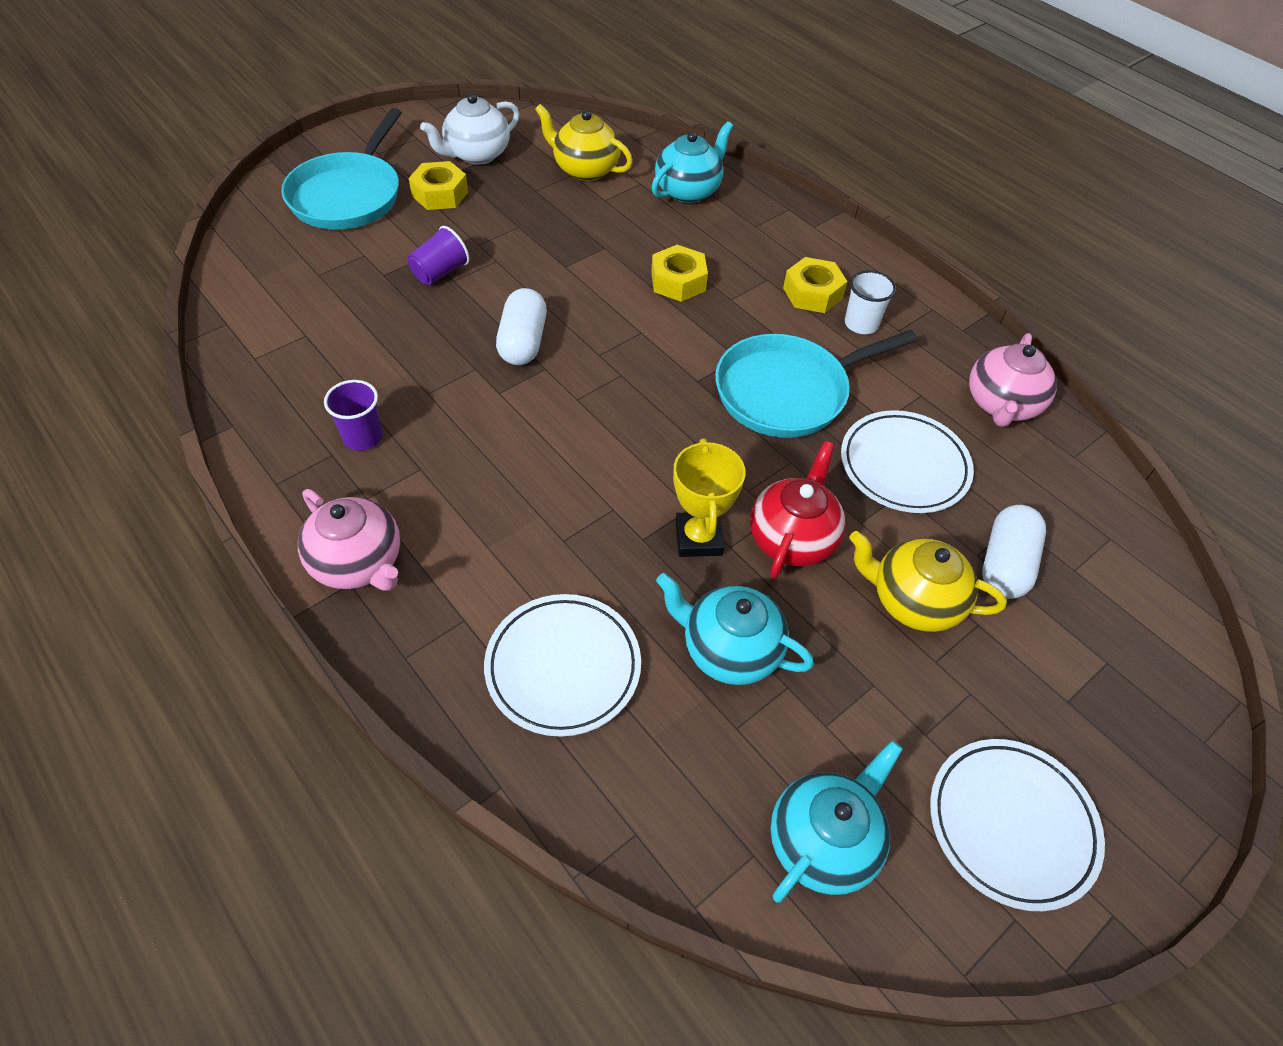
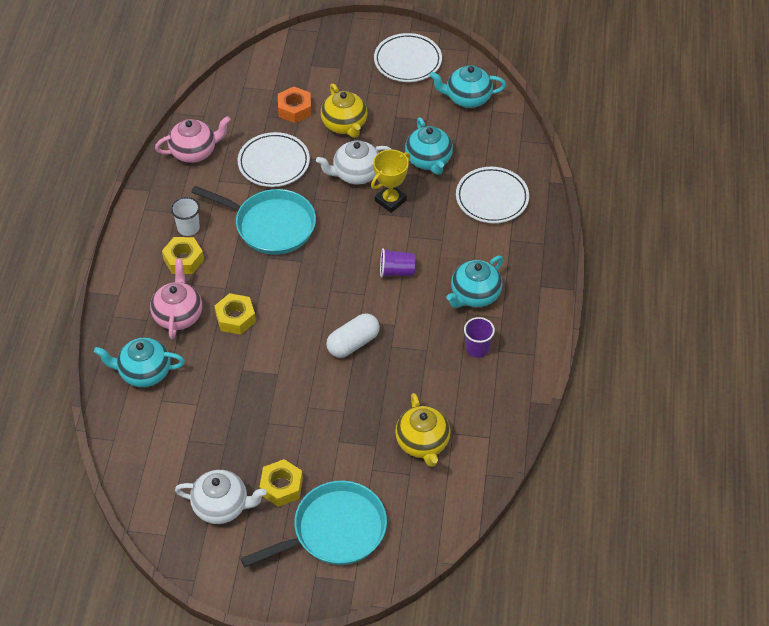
camera: 130 degrees left, 0 degrees up
(359, 563) = (530, 291): pink teapot -> pink teapot (178, 315)
(434, 498) = (474, 295): none -> turquoise teapot
(440, 272) = (345, 422): purple cup -> purple cup (396, 271)
(585, 169) = (177, 438): yellow teapot -> yellow teapot (423, 443)
(792, 538) = (356, 174): red teapot -> white teapot
(1005, 564) = (294, 109): white capsule -> orange nut

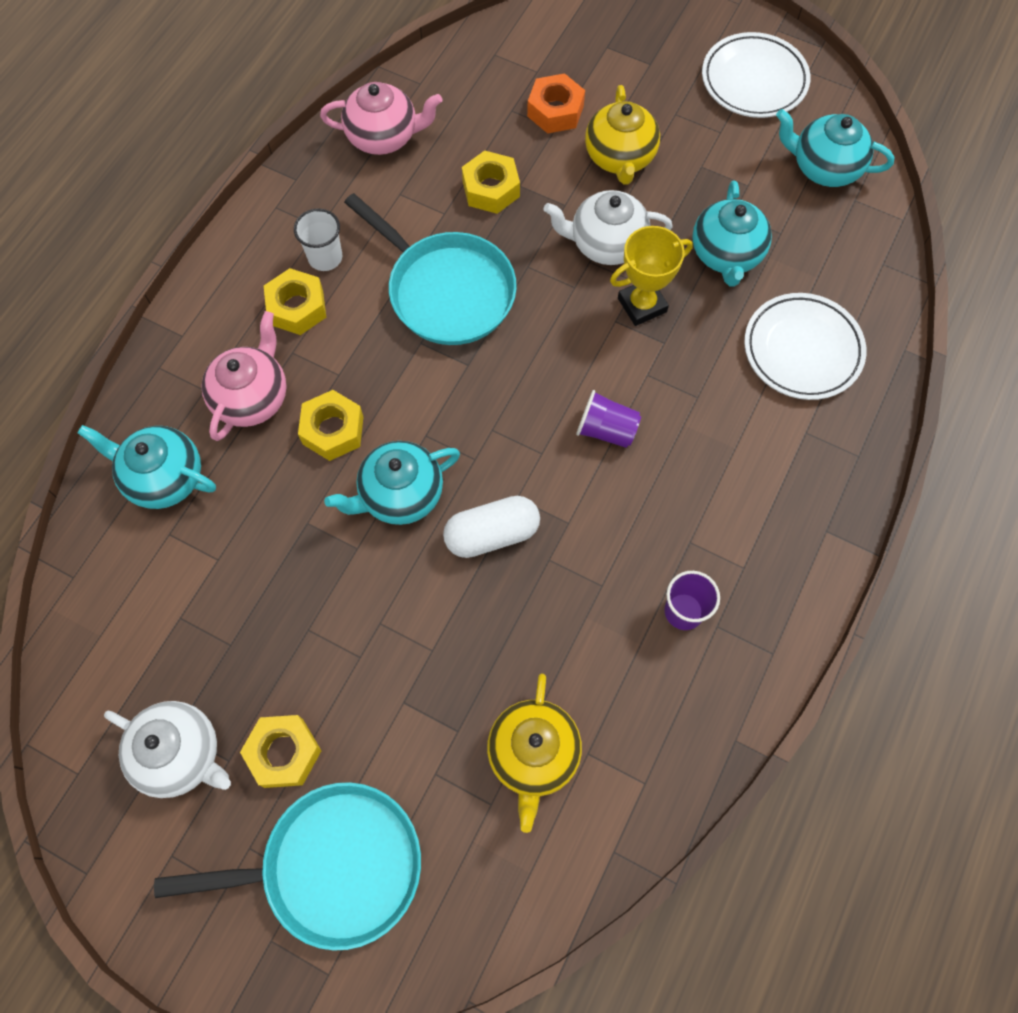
camera: 20 degrees right, 15 degrees up
(274, 163) = (491, 189): white plate -> yellow nut
(474, 295) = (714, 513): turquoise teapot -> turquoise teapot (400, 495)

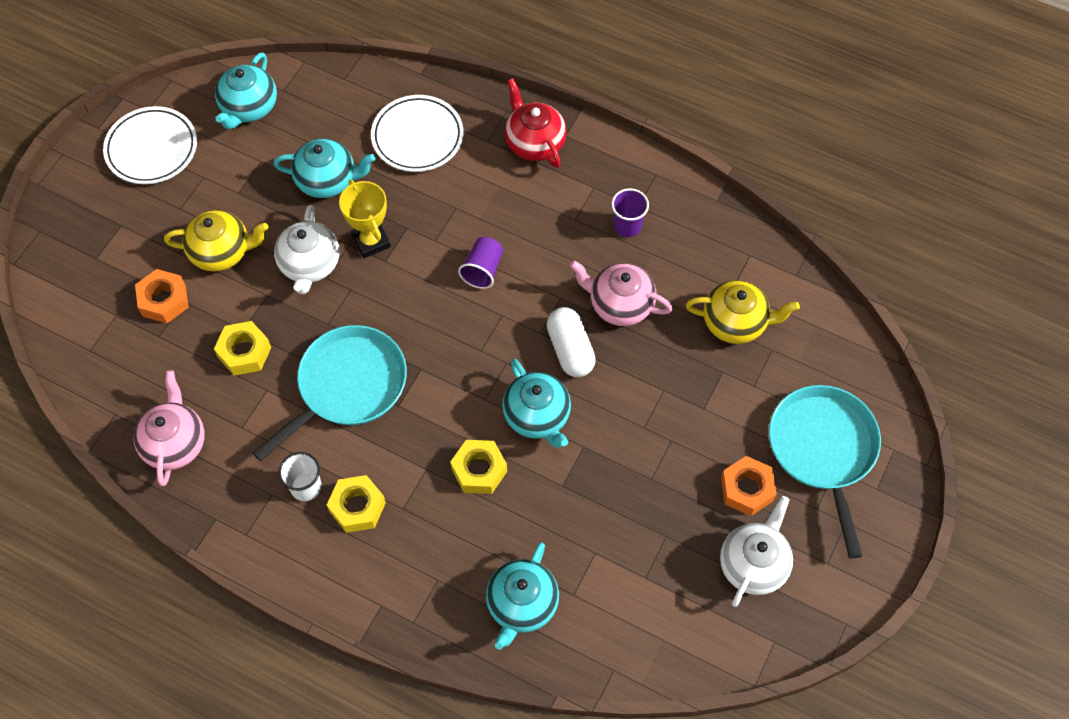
camera: 90 degrees left, 5 degrees down
(252, 397) = (446, 538): pink teapot -> pink teapot (620, 304)
(284, 753) = (746, 489): yellow nut -> orange nut
(809, 491) = (534, 143): none -> red teapot

